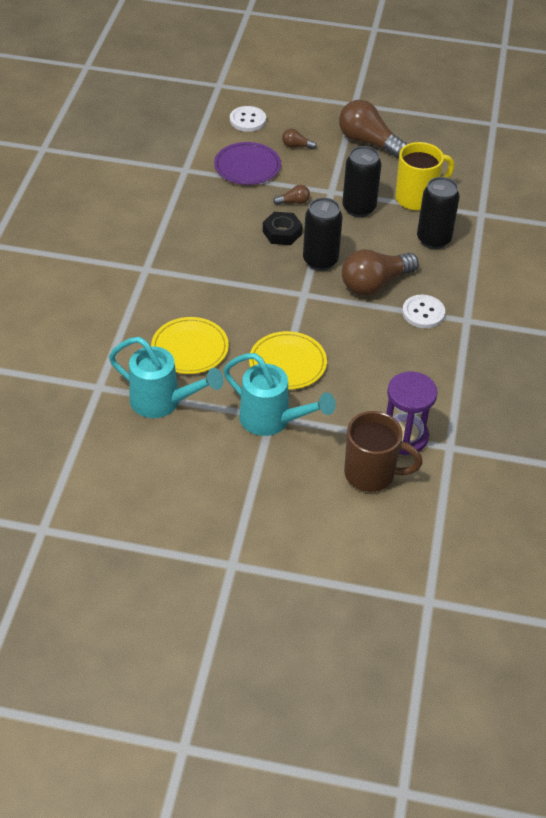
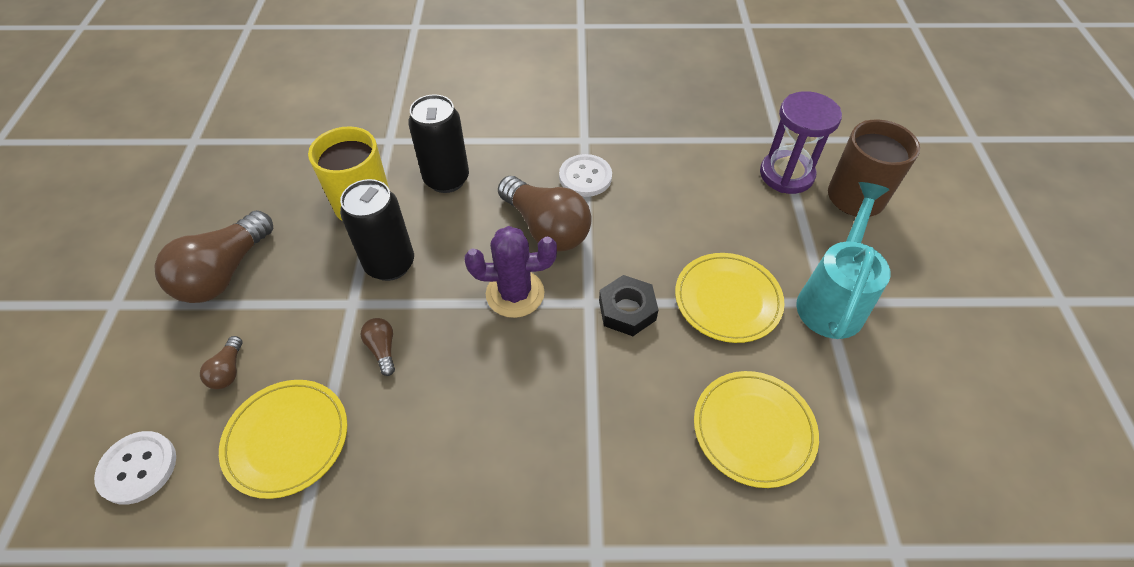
camera: 100 degrees left, 5 degrees up
(163, 402) = (874, 440): turquoise watering can -> none
(247, 166) = (287, 439): purple plate -> yellow plate
(282, 233) = (460, 352): black nut -> black nut (627, 310)
(320, 261) = (515, 293): black can -> purple cactus

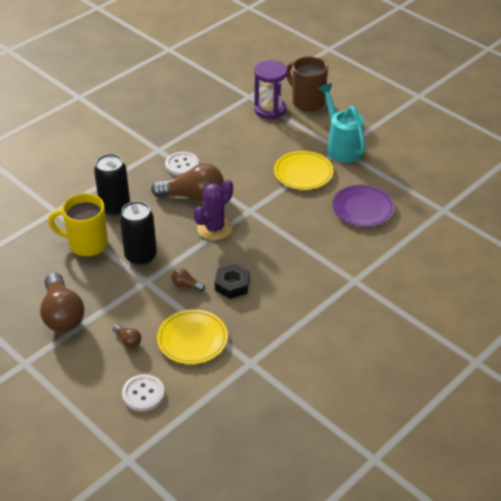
camera: 45 degrees left, 10 degrees down
(627, 310) = (269, 203): black nut -> black nut (232, 285)
(753, 429) = (363, 208): yellow plate -> purple plate

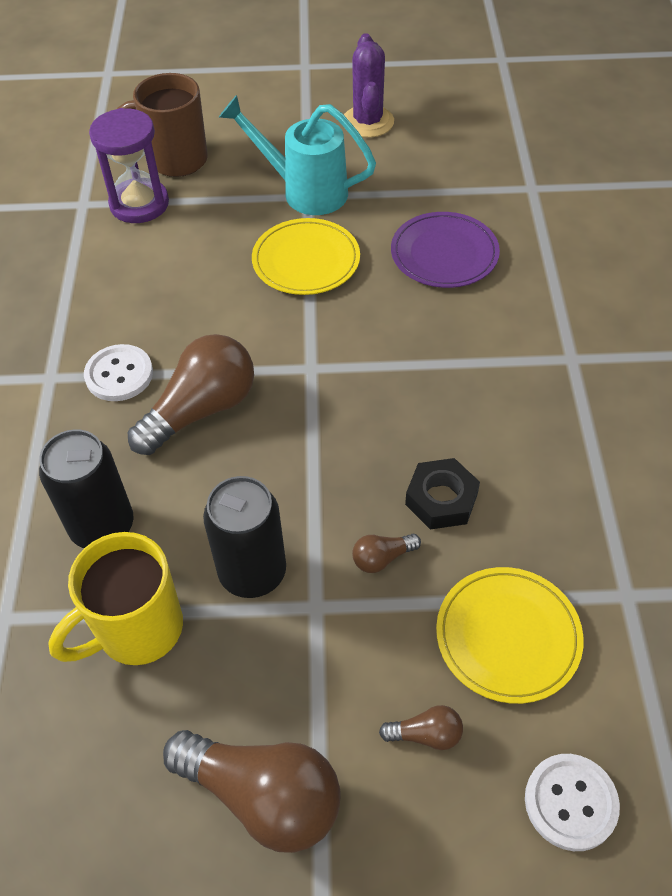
camera: 45 degrees left, 10 degrees up
(214, 228) = (299, 434): purple cactus -> purple cactus (368, 122)

